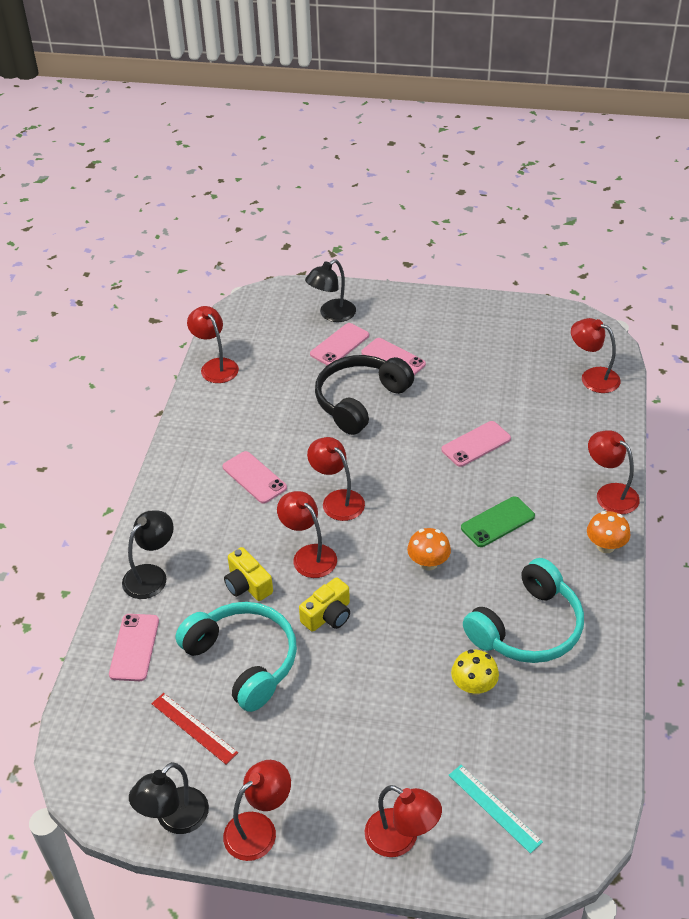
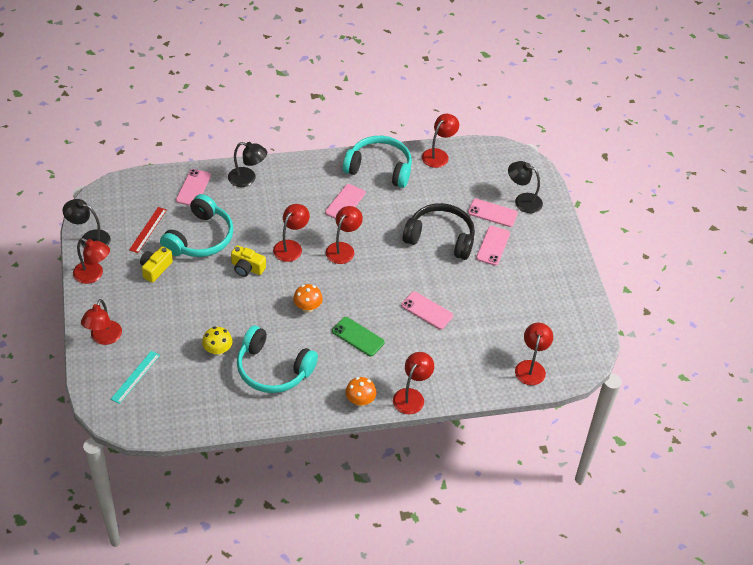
camera: 65 degrees right, 5 degrees up
(134, 647) = (193, 188): pink phone -> pink phone turned 60 degrees counterclockwise
(209, 427) = (379, 168): none -> turquoise headphones
(247, 585) = (256, 224): yellow camera -> yellow camera (155, 269)

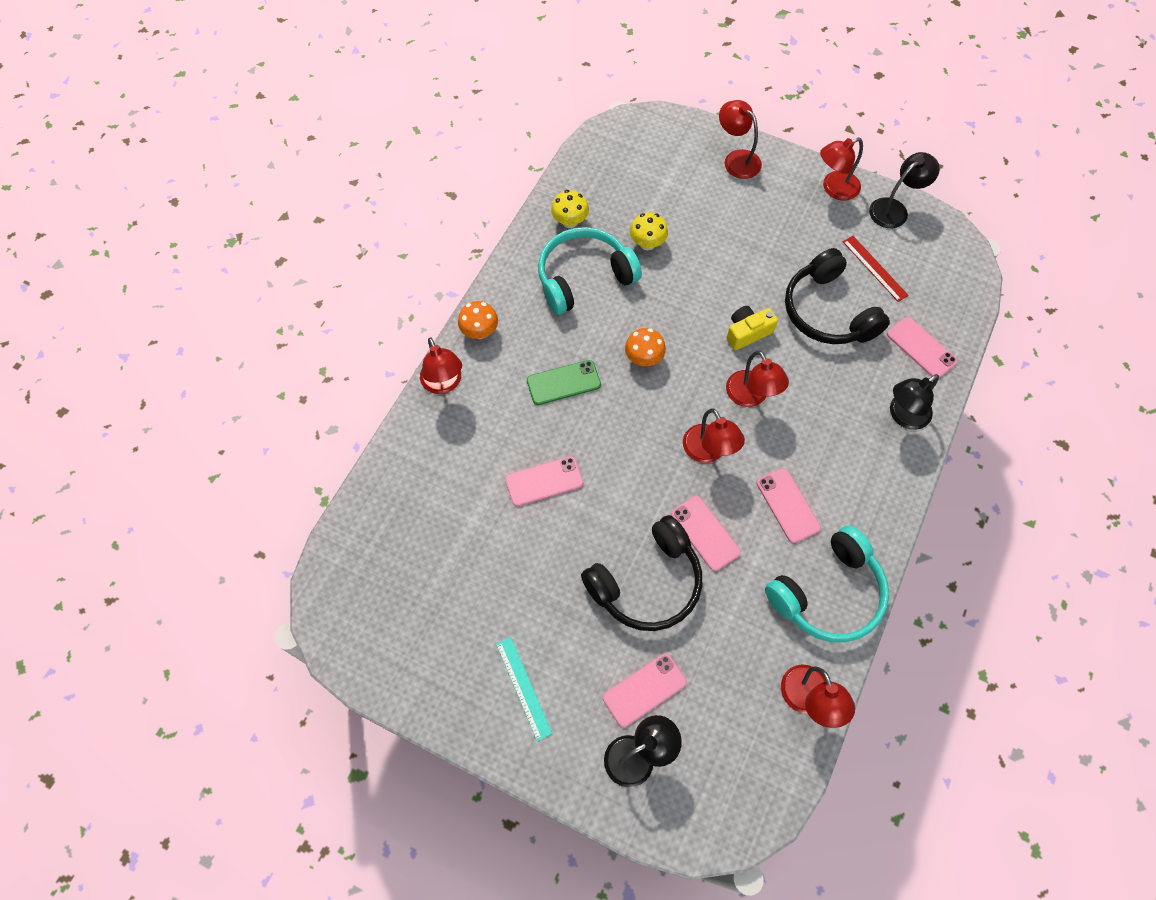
camera: 130 degrees right, 15 degrees up
(135, 377) = (666, 161): turquoise ruler -> turquoise ruler (523, 688)
(155, 269) = (806, 246): yellow camera -> none
(200, 238) = (827, 312): turquoise headphones -> black headphones
(233, 403) = (570, 221): none -> yellow mushroom
(493, 246) = (586, 642): pink phone -> pink phone (705, 533)
(531, 367) = (374, 538): red lamp -> none

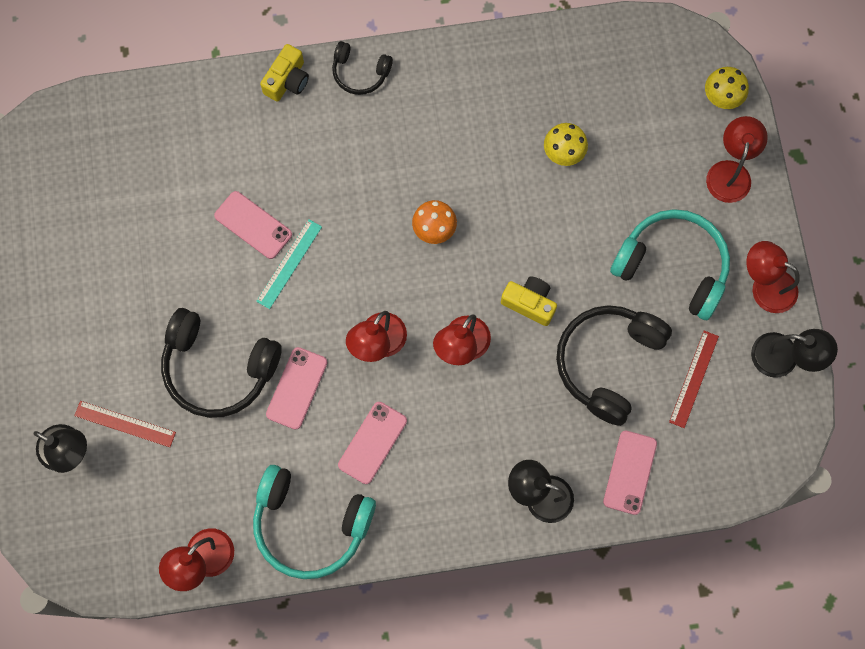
camera: 55 degrees right, 10 degrees up
(444, 384) = (287, 80): red lamp -> yellow camera
(479, 331) = (360, 73): orange mushroom -> black headphones
(523, 688) = (65, 329): turquoise ruler -> turquoise ruler (289, 264)
(563, 382) = (359, 177): green phone -> none
(570, 221) = (536, 68): yellow mushroom -> yellow mushroom (722, 97)
(583, 277) = (483, 121): turquoise headphones -> turquoise headphones (673, 266)
(644, 690) = (125, 424): pink phone -> red ruler

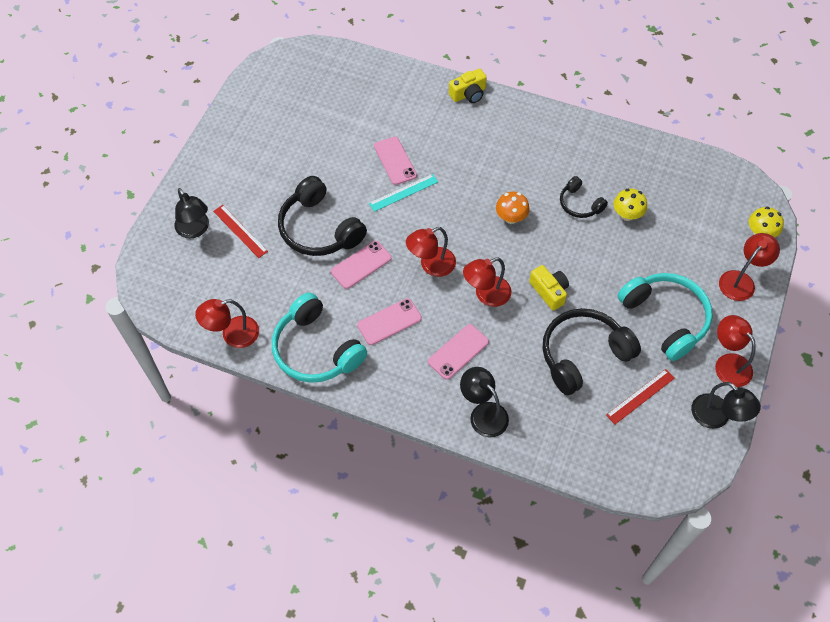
camera: 30 degrees right, 15 degrees down
(360, 73) = (517, 110): black headphones -> black headphones (579, 204)
(630, 472) = (557, 433): pink phone -> pink phone (458, 352)

